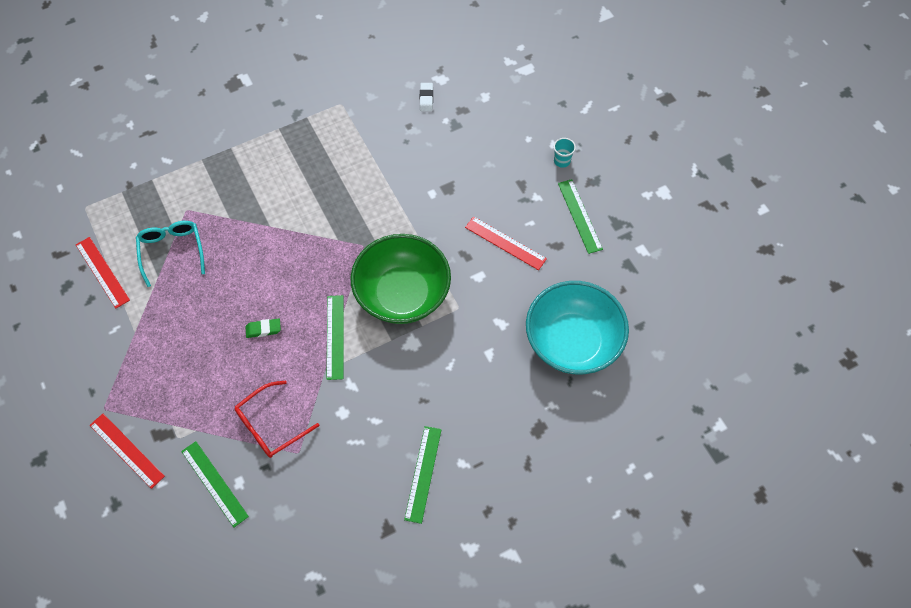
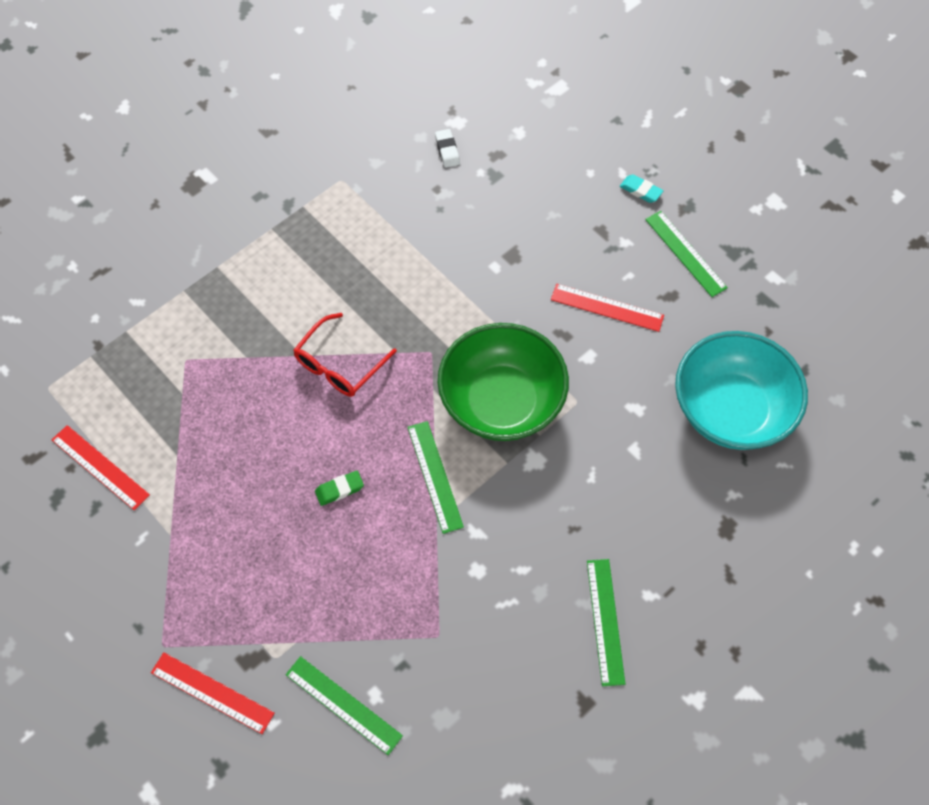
camera: 15 degrees left, 0 degrees up
(172, 251) = (184, 417): turquoise glasses -> none
(270, 426) = (390, 611): red glasses -> red glasses (339, 365)
(562, 161) = (640, 191): turquoise cup -> turquoise eraser

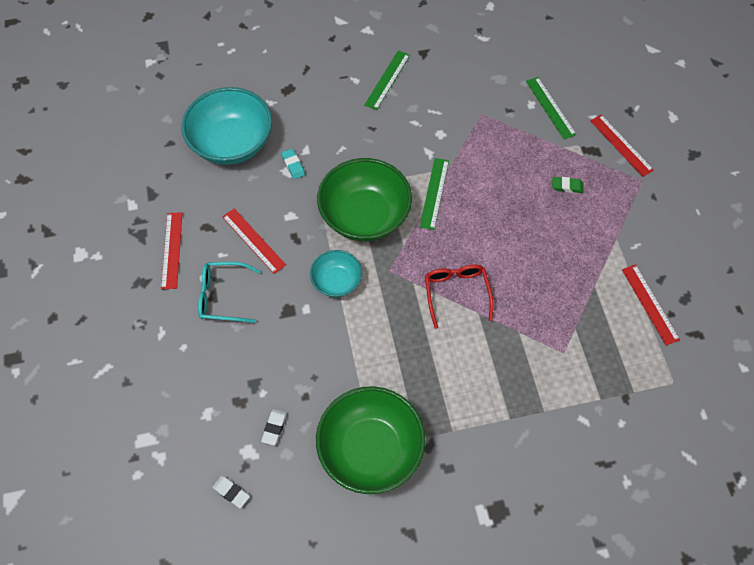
camera: 150 degrees left, 0 degrees up
(339, 365) = (456, 293): red glasses -> red glasses turned 75 degrees counterclockwise
(339, 489) = (497, 214): green eraser -> green eraser (567, 186)
(343, 176) = (370, 449): none -> green bowl
(449, 88) = (231, 492): none -> white eraser
(482, 310) = (337, 281): none -> turquoise bowl
(591, 235) = (222, 296): none -> turquoise glasses
(640, 191) = (161, 312): turquoise eraser -> turquoise eraser (293, 165)
(685, 253) = (172, 250): green ruler -> red ruler

